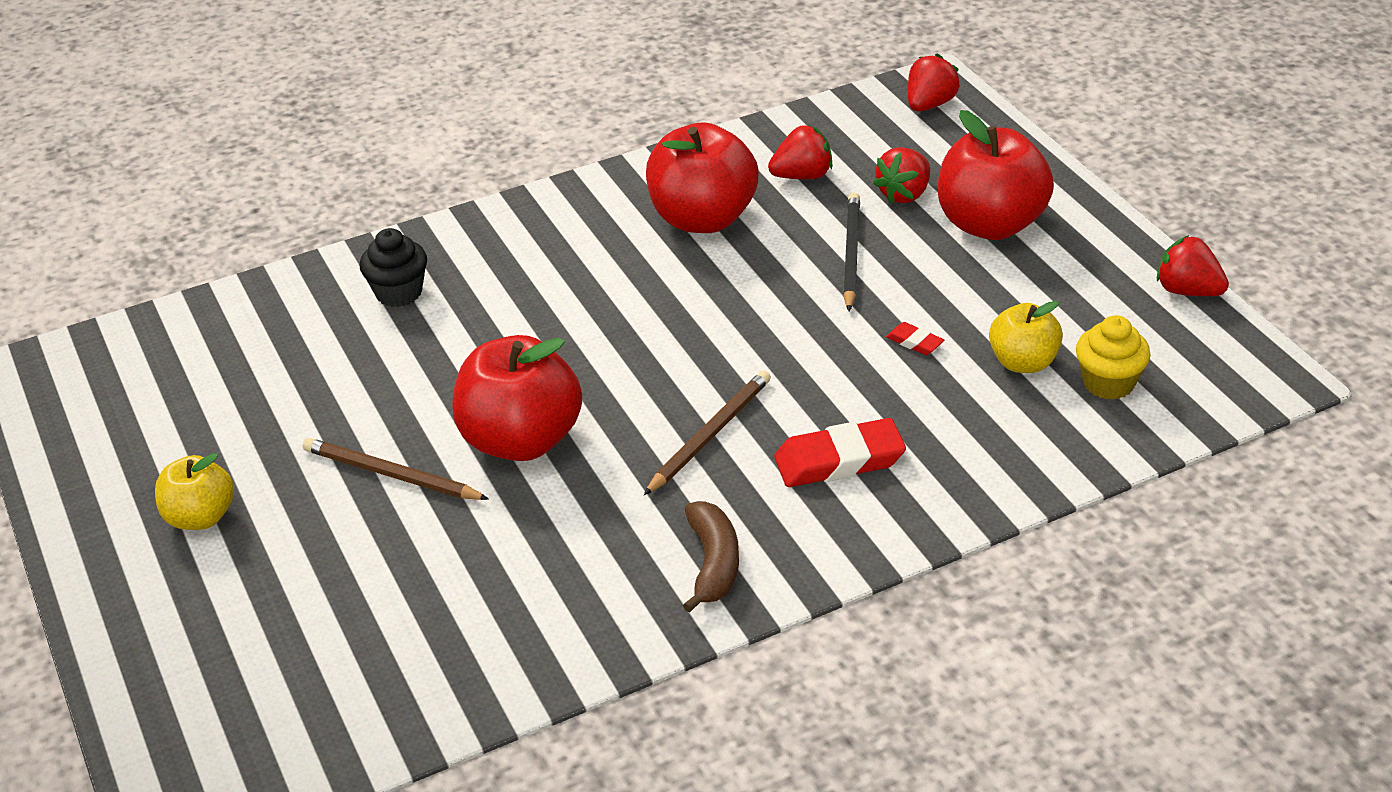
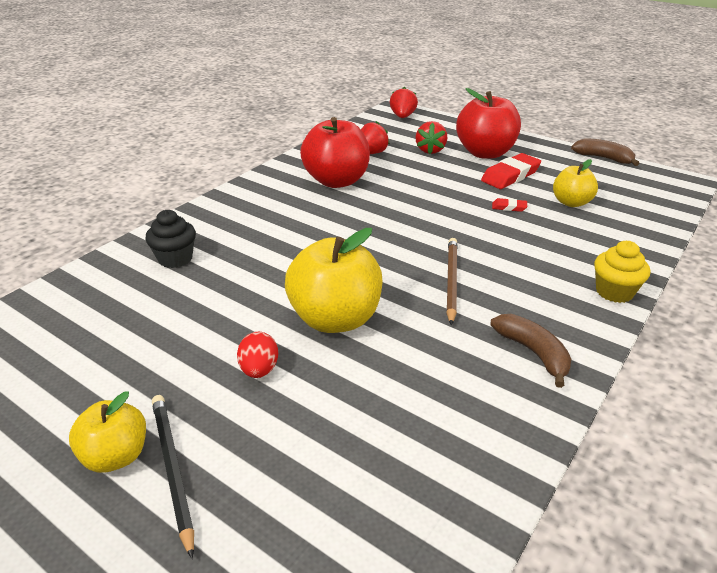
camera: 30 degrees left, 5 degrees down
(391, 475) = (259, 370): brown pencil -> red egg
(521, 440) = (335, 319): red apple -> yellow apple
(839, 460) = (537, 272): red eraser -> red eraser (510, 176)
(851, 254) = (432, 178): black pencil -> black pencil (172, 469)
(1108, 383) = (620, 201): yellow cupcake -> yellow cupcake (614, 292)
(1187, 291) = (603, 158): red strawberry -> brown banana

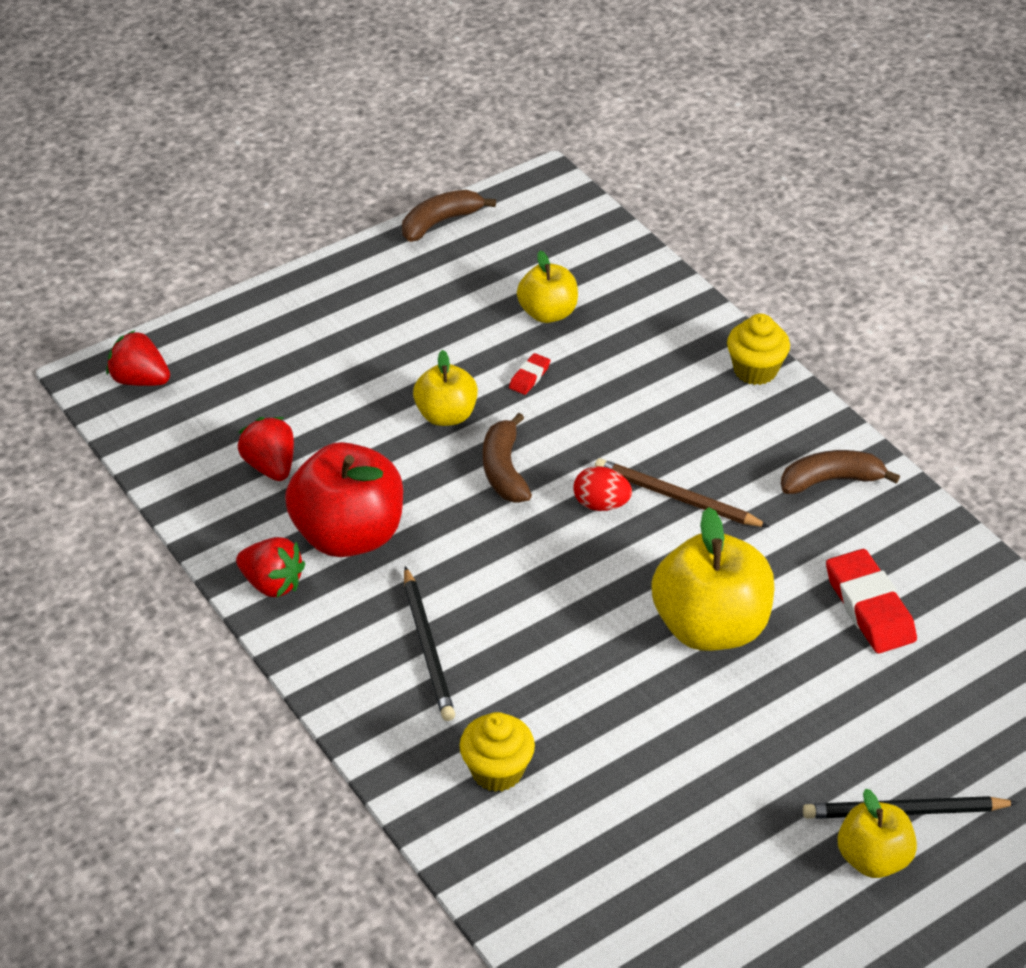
camera: 70 degrees left, 10 degrees up
(175, 258) = (497, 771): black cupcake -> yellow cupcake
(259, 370) = (778, 716): red egg -> red egg (601, 504)
(265, 218) = (428, 647): none -> black pencil
(422, 214) = (504, 470): none -> brown banana
(430, 150) = (302, 392): red strawberry -> red strawberry (272, 583)
(451, 189) = (446, 415): none -> yellow apple
(485, 153) = (350, 334): red apple -> none
(510, 176) = (440, 338): red eraser -> red eraser (869, 607)

